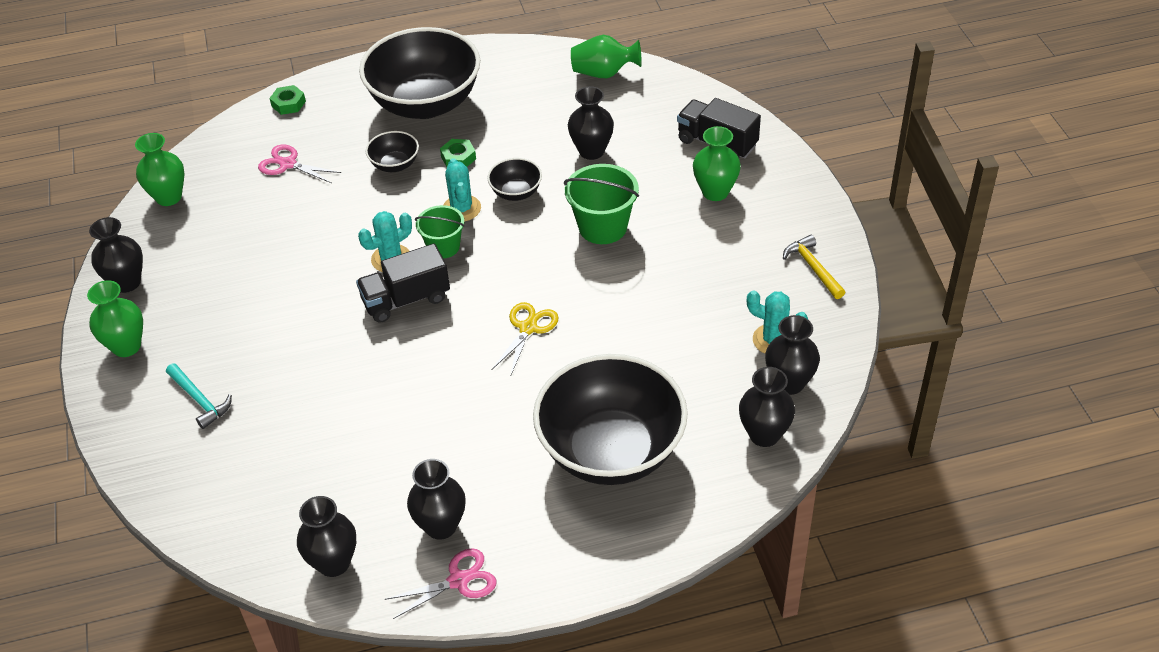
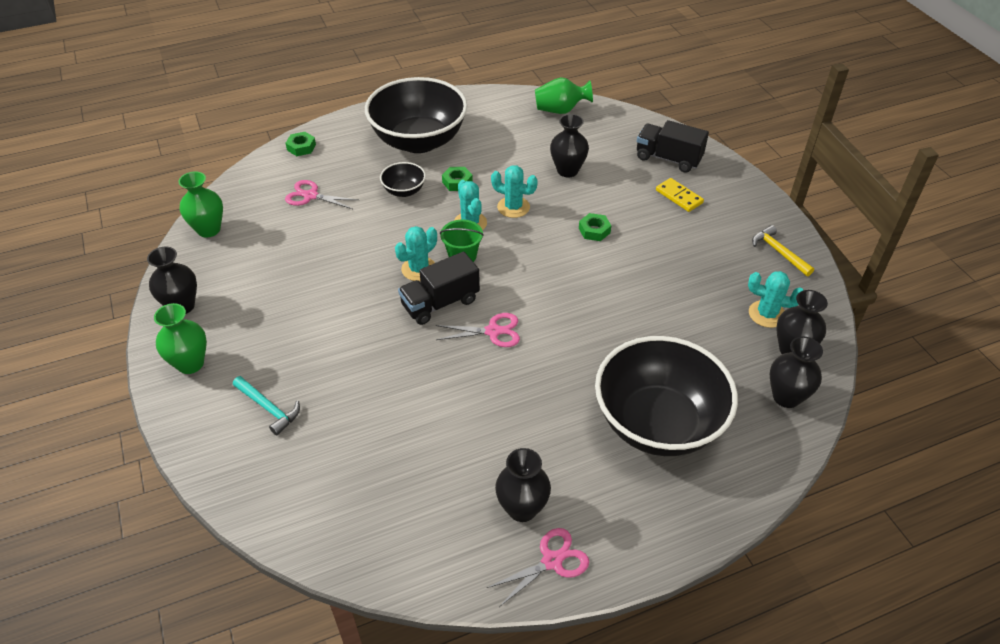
camera: 10 degrees left, 0 degrees up
(333, 563) = (428, 555): black vase -> none
(457, 336) = (493, 331): none -> pink scissors
(516, 192) = (513, 207): black bowl -> turquoise cactus
(528, 328) = (554, 320): yellow scissors -> none
(602, 227) = (594, 230): green bucket -> green nut
(715, 192) = (679, 197): green vase -> yellow domino

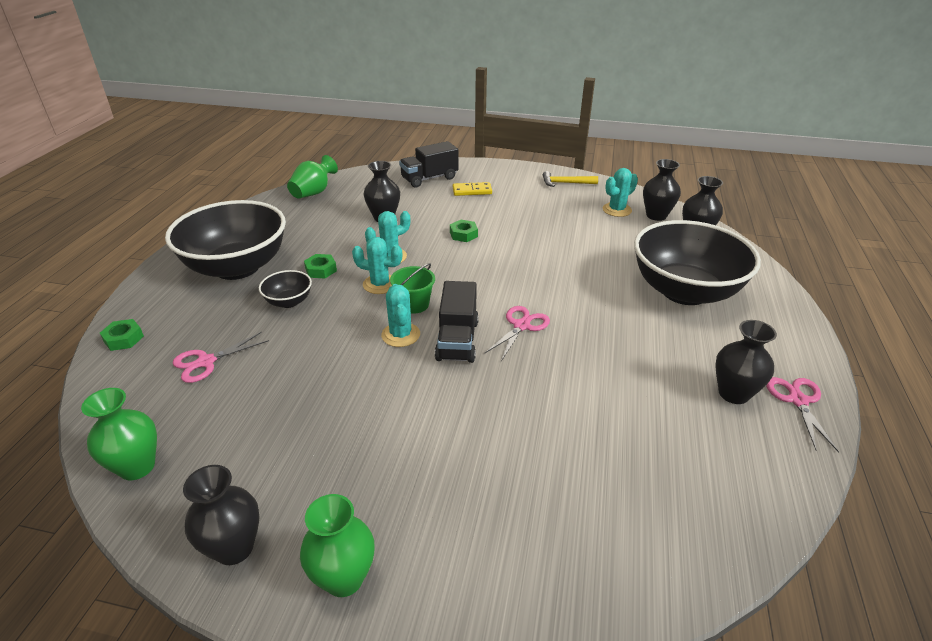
camera: 55 degrees left, 10 degrees down
(268, 408) = (484, 525): turquoise hammer -> none

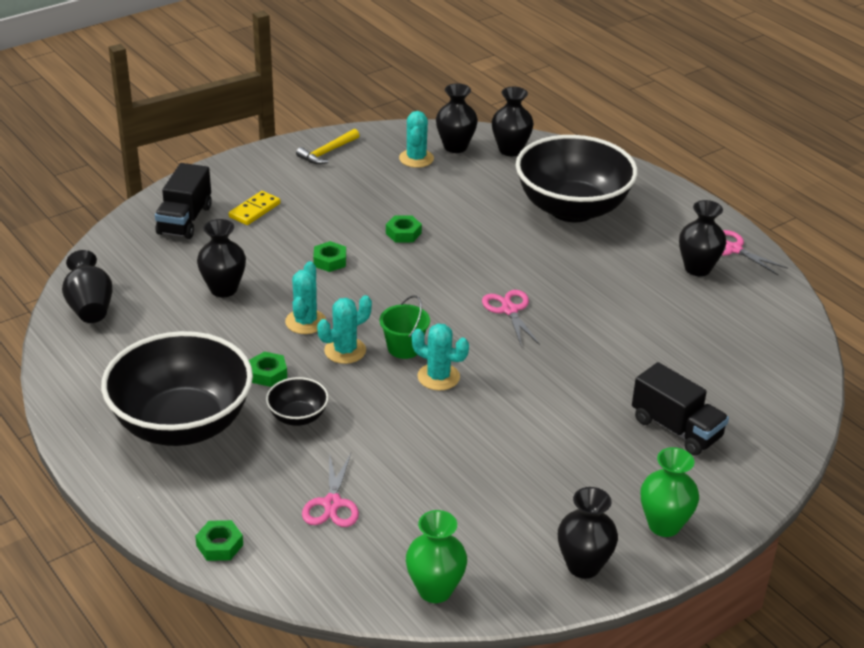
camera: 50 degrees left, 0 degrees up
(313, 193) = (90, 307): green vase -> black vase
(457, 340) = (485, 352): black truck -> black truck (676, 429)
(534, 243) = (403, 233): none -> green nut

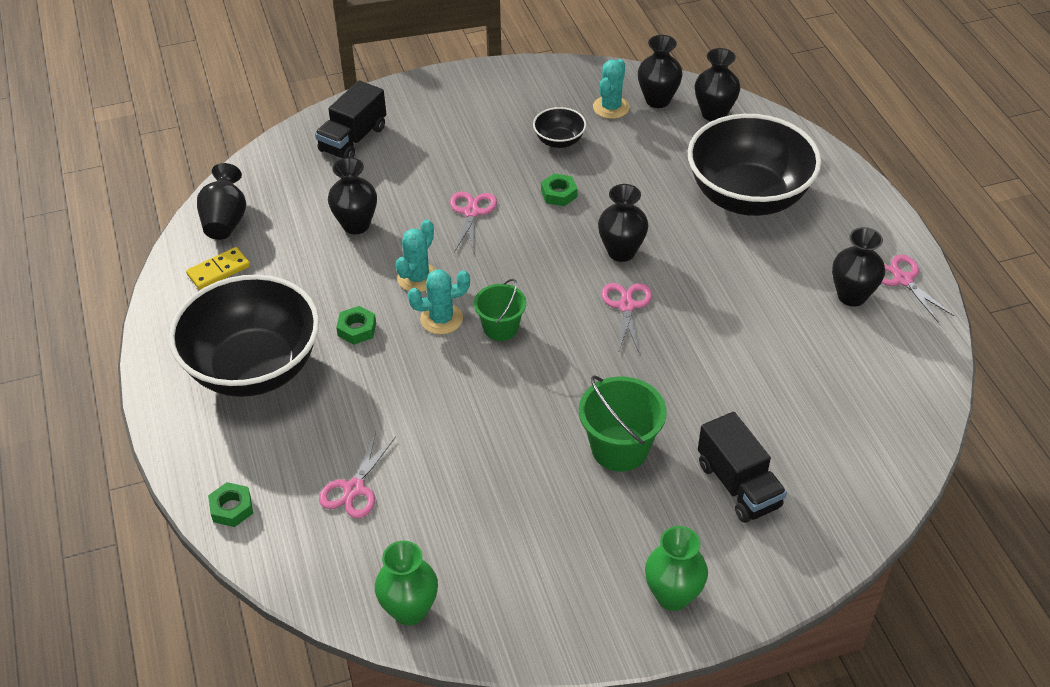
camera: 20 degrees right, 10 degrees up
(255, 210) = (424, 140): yellow domino -> yellow domino (218, 271)
(298, 417) = (364, 384): black bowl -> black bowl (559, 141)
(327, 152) = (524, 85): yellow hammer -> none
(330, 261) = (471, 212): green nut -> pink scissors
(438, 377) = (520, 369): turquoise cactus -> none
(560, 421) = (619, 448): none -> green bucket
(583, 566) = (568, 621): black vase -> black vase (621, 252)

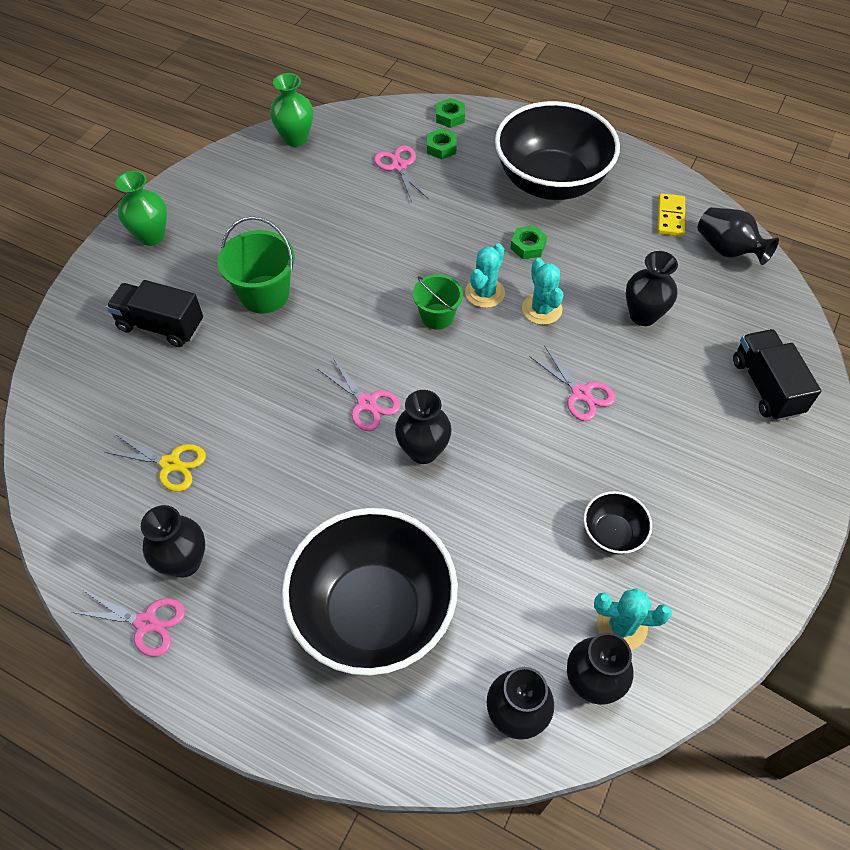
camera: 135 degrees right, 10 degrees up
(559, 194) = (539, 470): green nut -> green nut (441, 148)
(611, 107) = (621, 626): turquoise cactus -> turquoise cactus turned 60 degrees counterclockwise
(816, 364) = (170, 464): none -> yellow scissors

